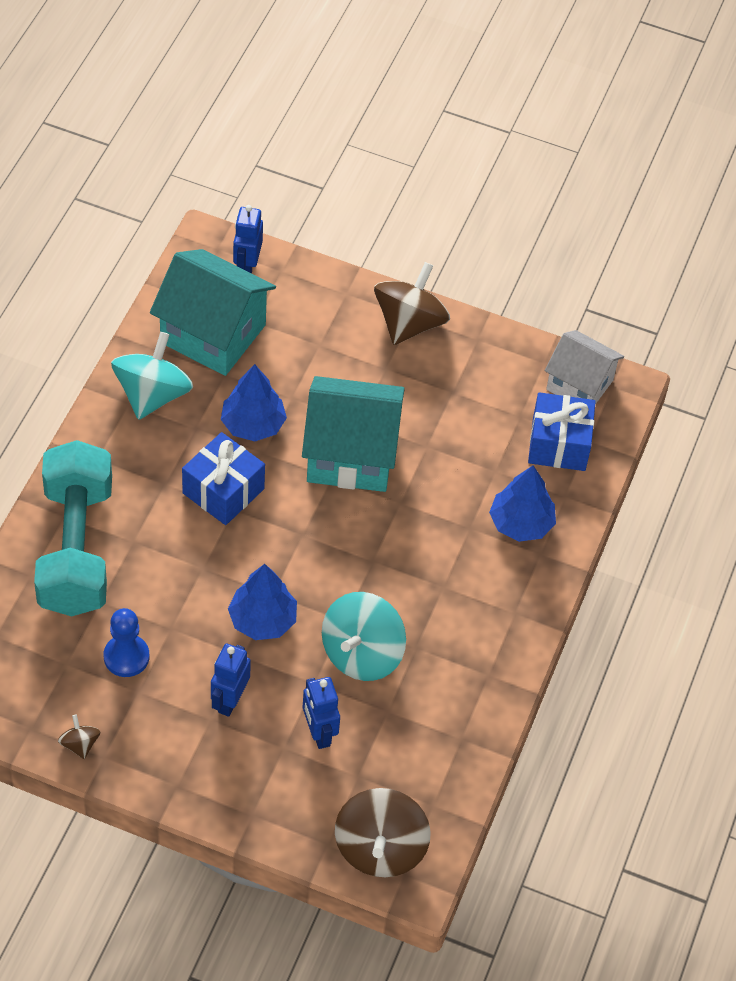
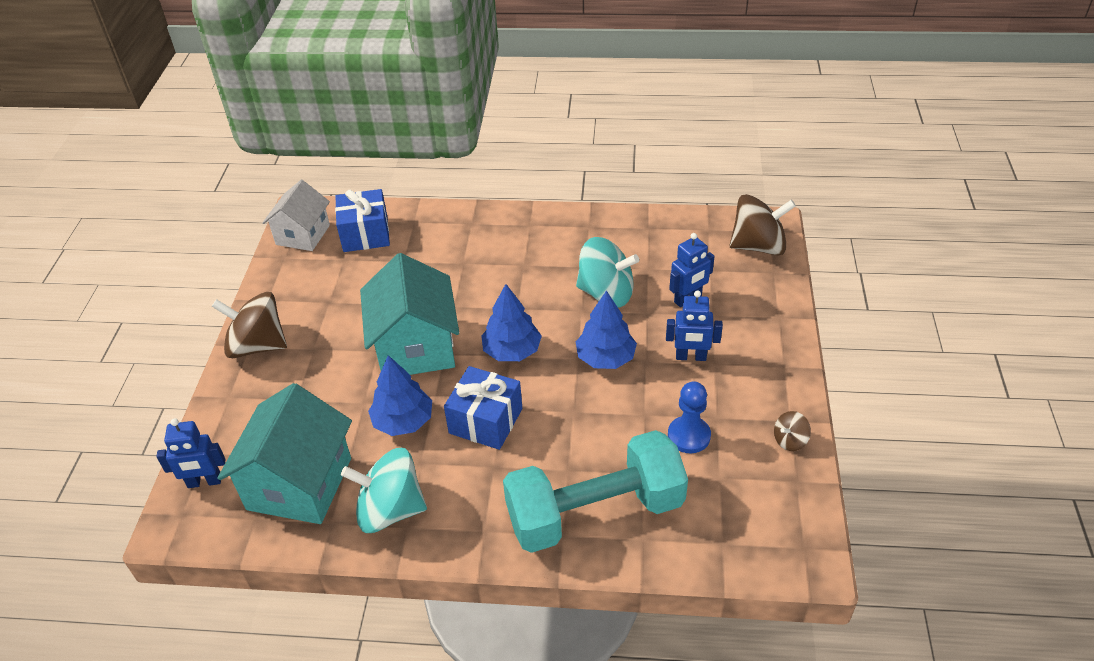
camera: 100 degrees left, 10 degrees down
(521, 523) = (448, 238): blue tree -> blue tree (512, 351)

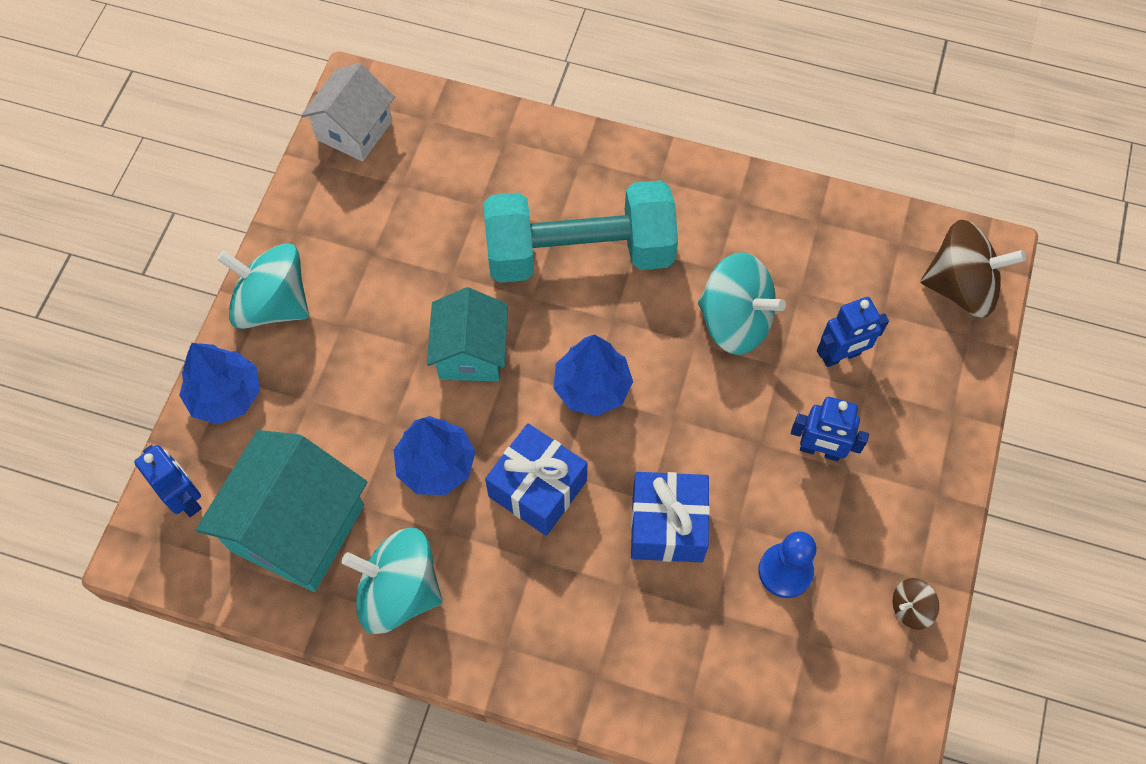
camera: 10 degrees right, 20 degrees up
(204, 482) = (185, 498): blue robot -> blue robot turned 135 degrees counterclockwise
(257, 345) = (273, 304): brown spinning top -> turquoise spinning top
(365, 234) = (437, 147): blue gift -> blue gift (667, 525)
(415, 347) = (471, 353): turquoise house -> turquoise house, size x0.64
(595, 512) = (643, 653): turquoise dumbbell -> turquoise dumbbell (579, 252)
(605, 358) = (709, 426): blue tree -> blue tree (226, 395)

